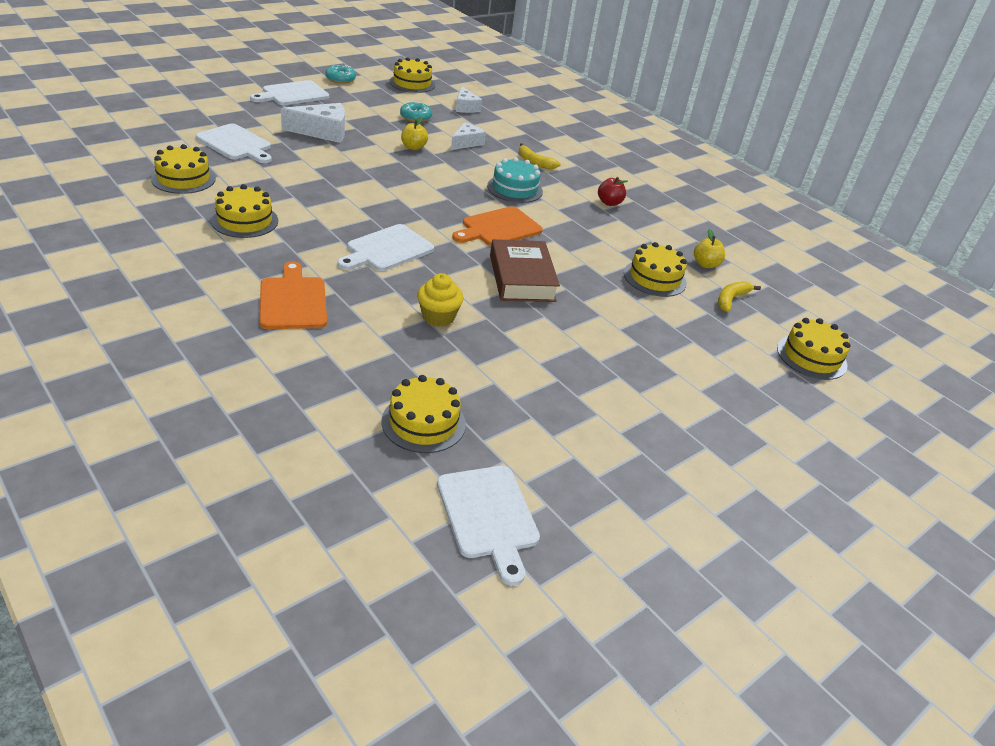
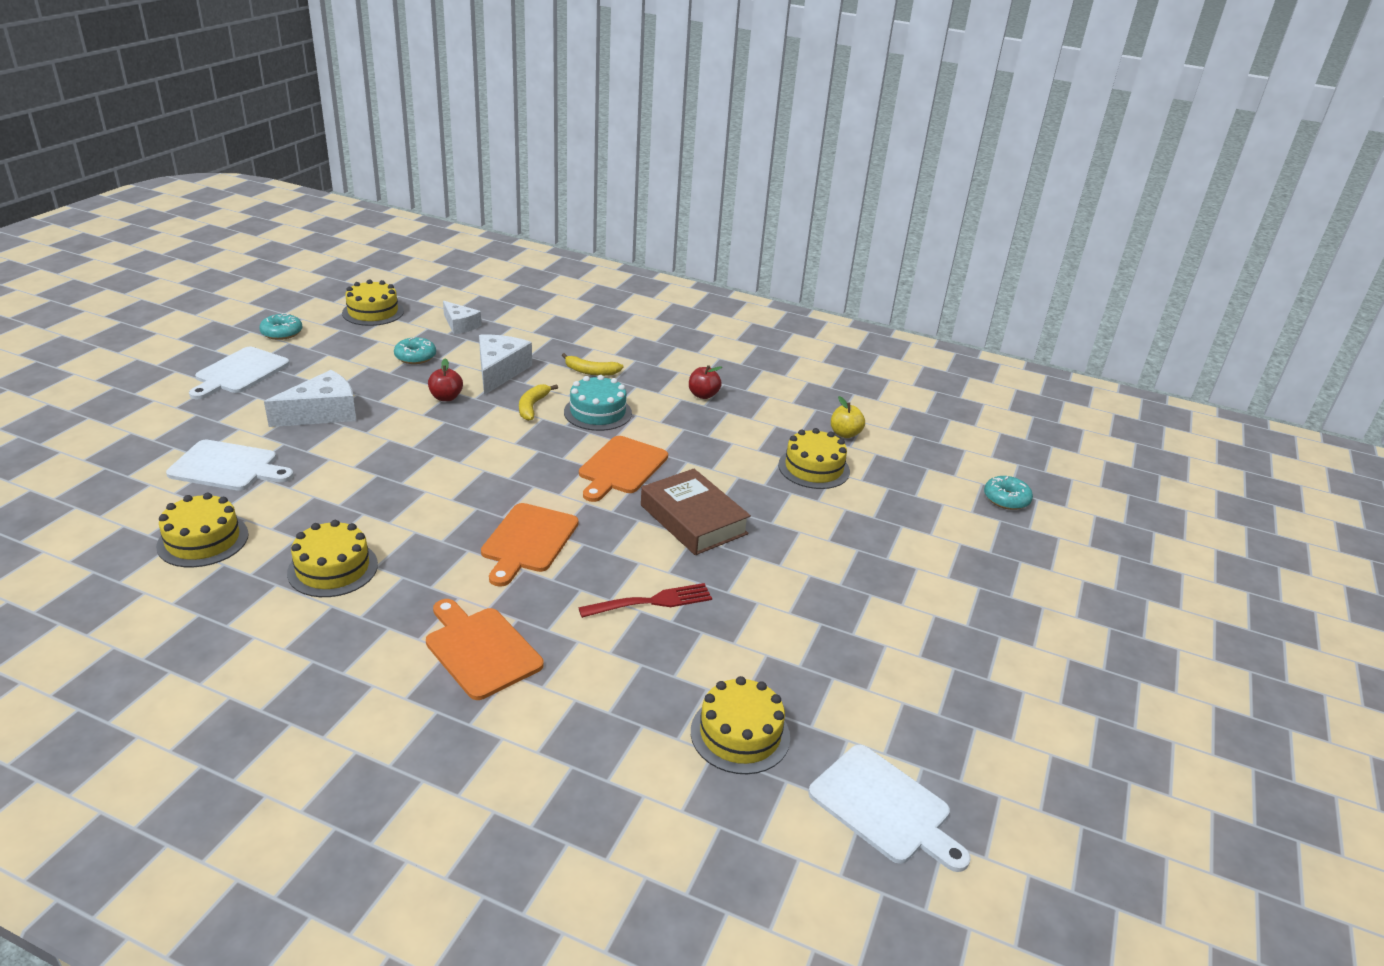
camera: 25 degrees left, 5 degrees down
(387, 249) = (528, 541): white cutting board -> orange cutting board
(413, 147) = (446, 397): yellow apple -> red apple
(438, 317) = (650, 602): yellow cupcake -> red fork
(466, 143) = (499, 371): white cheese -> white cheese, size x1.55
(731, 299) = (896, 465): yellow banana -> yellow banana (532, 406)
(811, 357) = (1006, 499): yellow cake -> turquoise donut

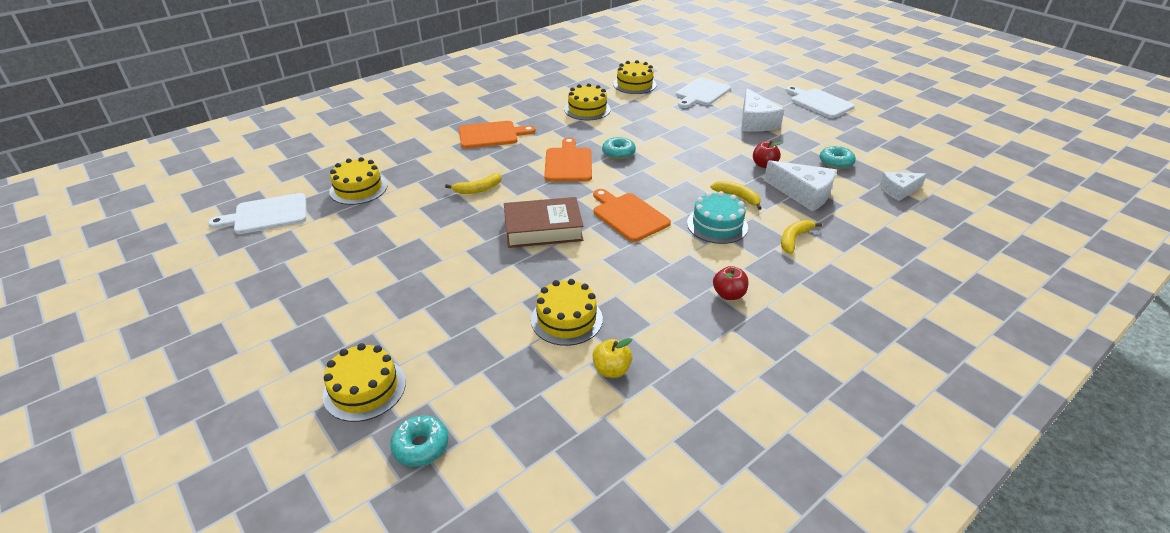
camera: 120 degrees right, 5 degrees up
(282, 333) = (882, 119): turquoise donut -> turquoise donut (618, 153)
(373, 312) = (924, 156): yellow cake -> yellow cake (364, 388)
(528, 541) = (568, 163): orange cutting board -> orange cutting board turned 45 degrees clockwise
(650, 602) = (478, 189): red fork -> yellow banana

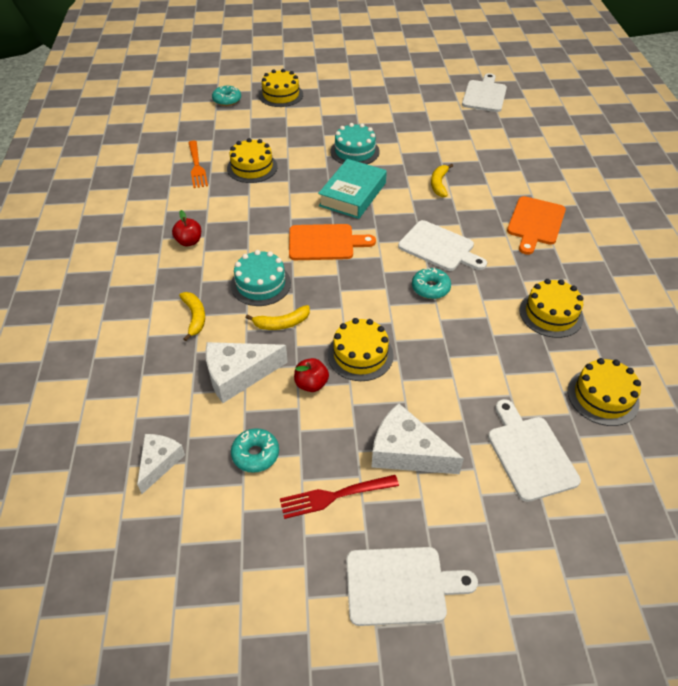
camera: 125 degrees right, 10 degrees up
(358, 188) = (490, 134): yellow cake -> yellow cake (360, 355)
(464, 258) = (354, 151): none -> turquoise cake
(543, 229) = (353, 194): brown book -> turquoise book
(568, 163) = (439, 247): orange cutting board -> white cutting board
(611, 370) = (196, 166): yellow apple -> orange fork
(812, 131) = (335, 495): none -> red fork

